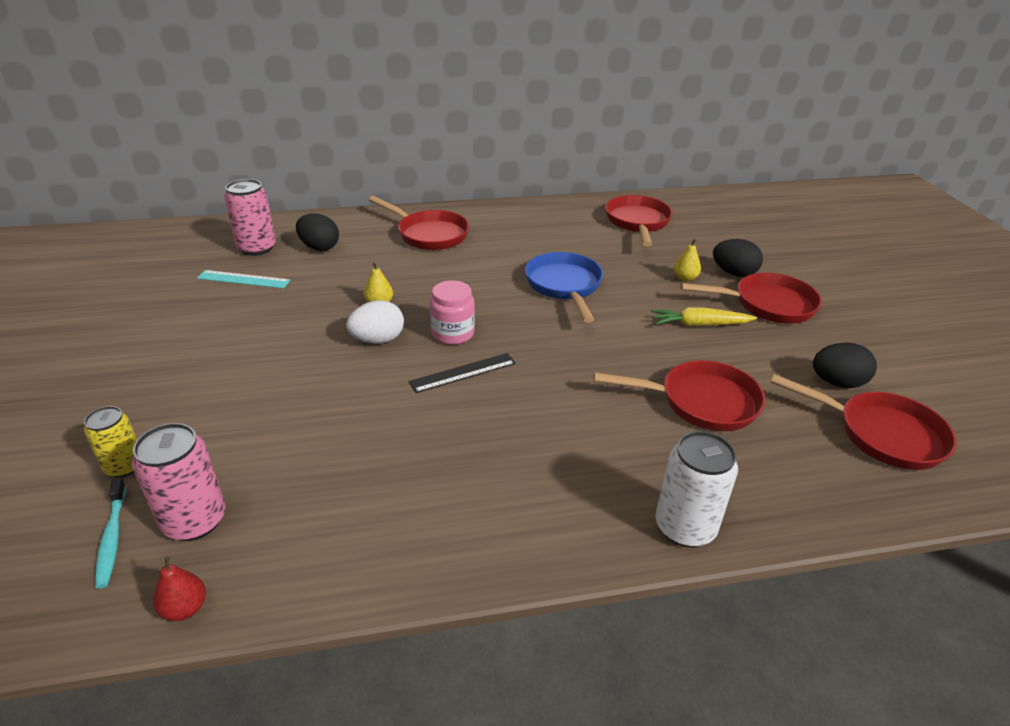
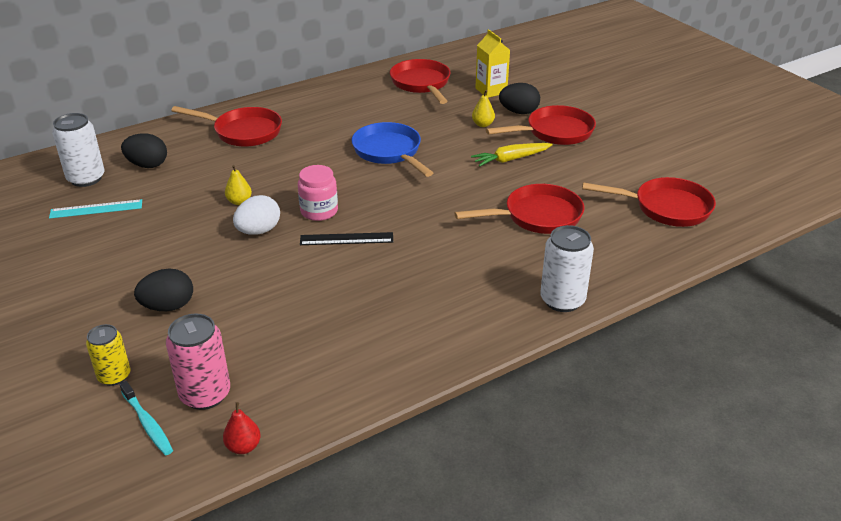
camera: 20 degrees left, 0 degrees up
(257, 248) = (86, 178): pink can -> white can
(463, 373) = (346, 239): black ruler -> black ruler turned 45 degrees clockwise
(712, 244) = (491, 90): none -> yellow carton
(837, 383) = (625, 179): black egg -> black egg (168, 306)

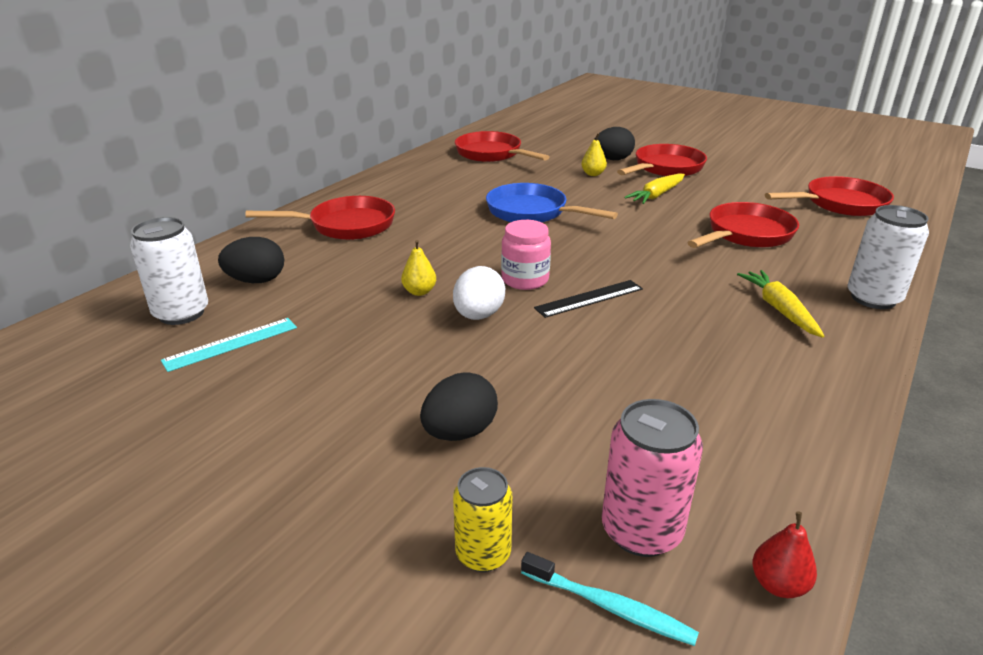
camera: 25 degrees left, 5 degrees down
(474, 287) = (779, 309): none -> yellow carrot
(491, 90) = (565, 148): yellow carton -> none

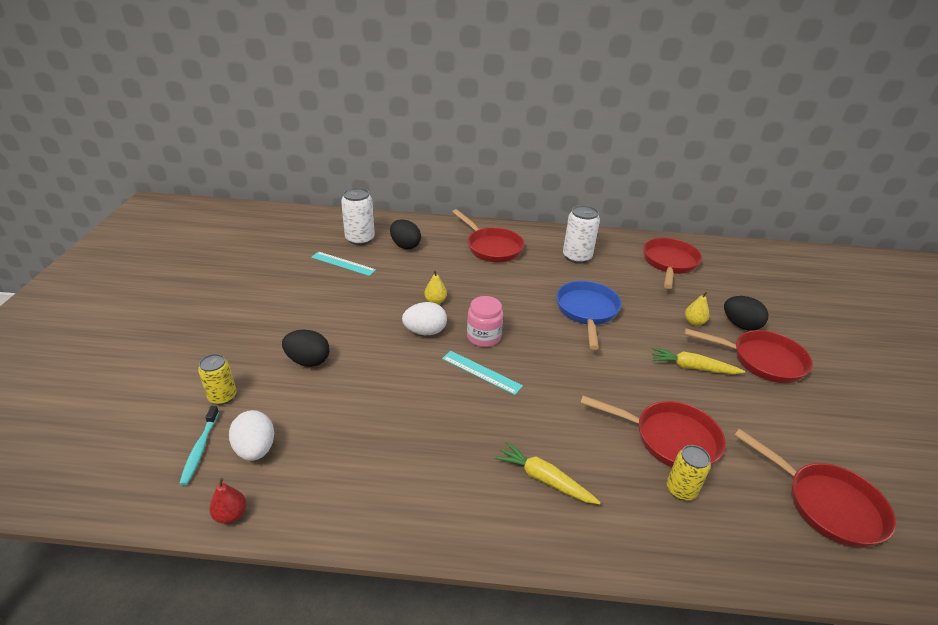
camera: 60 degrees right, 5 degrees up
(589, 298) = (481, 372): black ruler -> turquoise ruler
(641, 531) = (255, 449): pink can -> white egg
(779, 309) = (544, 479): yellow carrot -> yellow carrot turned 105 degrees counterclockwise
(811, 250) = (681, 490): none -> yellow can
(873, 298) = (617, 546): white can -> white can (577, 257)

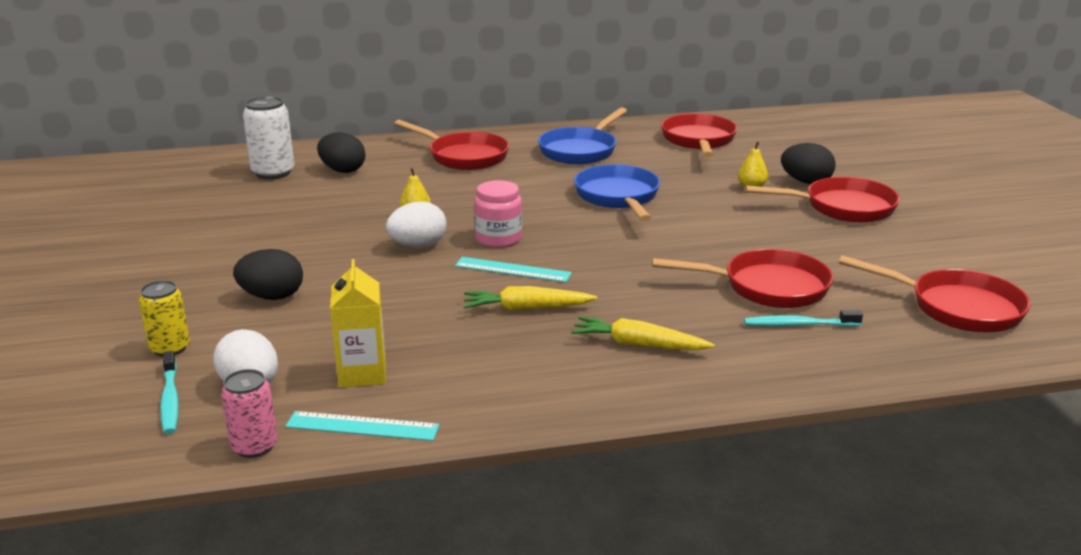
camera: 15 degrees left, 10 degrees down
(231, 515) = (254, 446): red pear -> pink can
(334, 456) = (362, 373): none -> yellow carton
(343, 263) = (263, 199): turquoise ruler -> turquoise ruler (362, 426)
(577, 257) = (580, 150): white can -> blue pan
(681, 490) = (798, 325): yellow can -> turquoise toothbrush
(692, 367) = (767, 225): yellow carrot -> yellow carrot (526, 308)

